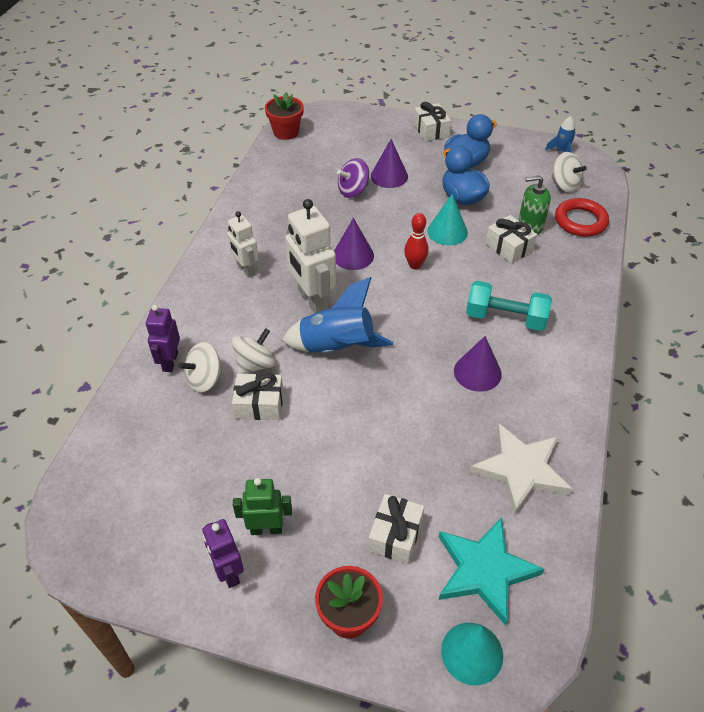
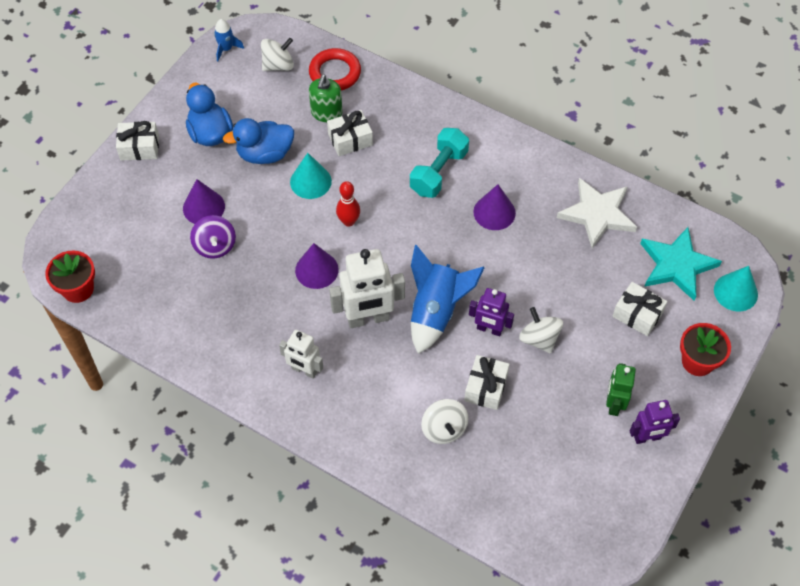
camera: 75 degrees left, 10 degrees up
(170, 362) = (413, 457): purple robot -> purple robot (489, 329)
(246, 269) = (304, 370): white robot -> white robot turned 45 degrees clockwise
(255, 364) = (437, 383): white spinning top -> white spinning top (539, 339)

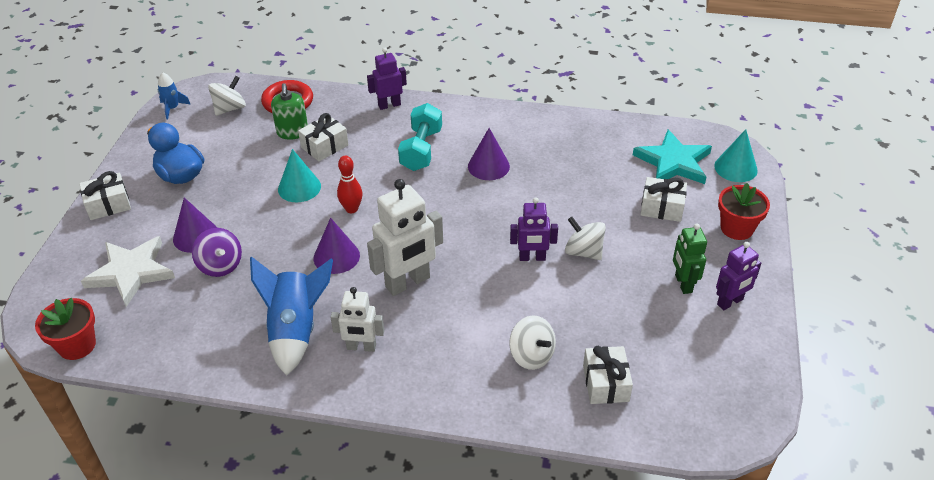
camera: 20 degrees left, 15 degrees down
(265, 154) = (243, 178): blue duck -> none
(429, 107) = (389, 105): none -> purple robot
(436, 311) = (473, 258): blue rocket -> blue rocket (295, 330)
(486, 387) = (554, 307): white gift -> white gift (606, 383)
(597, 214) = (582, 144): white star -> white star (131, 272)

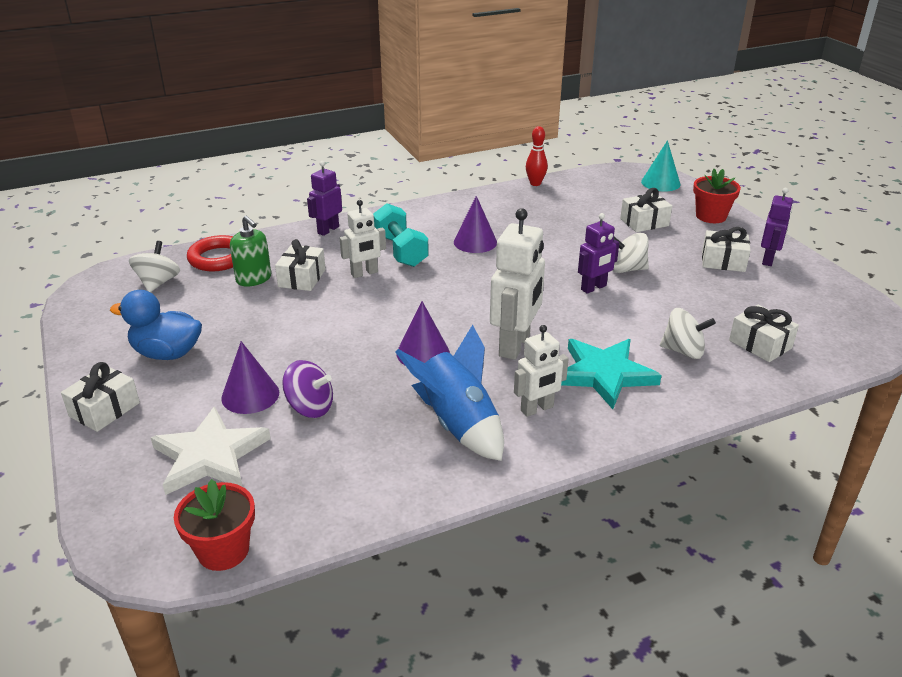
camera: 35 degrees left, 10 degrees down
(173, 108) = (86, 303): blue rocket -> none
(299, 187) = (316, 316): turquoise cone -> none
(351, 209) = (390, 313): red bowling pin -> red bowling pin (535, 183)
(372, 161) = (364, 273): none -> white robot
(673, 162) = (614, 193): turquoise star -> turquoise star (604, 374)
(683, 284) = (723, 261): green robot -> white gift

